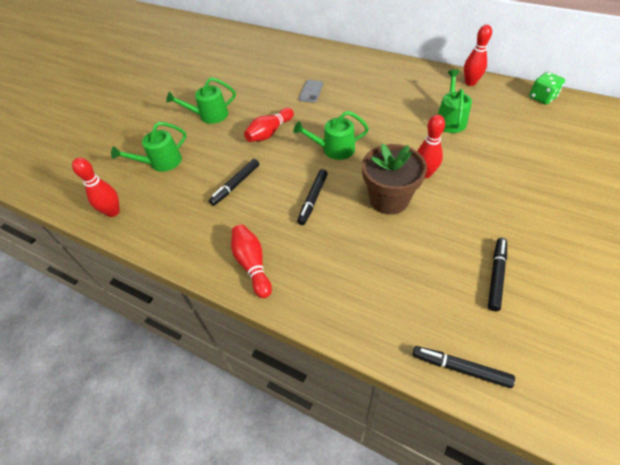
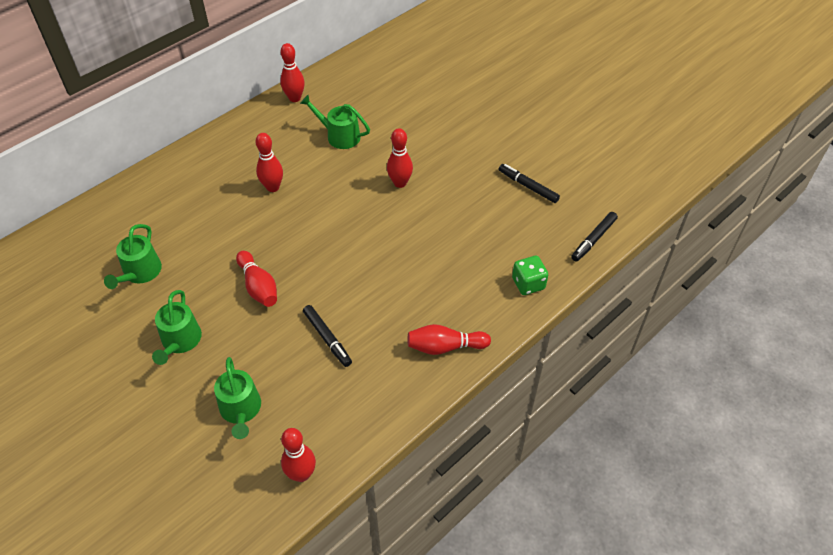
camera: 75 degrees left, 0 degrees up
(311, 91) = (209, 227): grey phone -> none
(313, 199) = (386, 276): black marker -> none
(334, 149) = (324, 237): green watering can -> green watering can (140, 273)
(367, 105) = (272, 187): none -> red bowling pin
(389, 199) = (417, 220): brown flower pot -> none
(542, 98) = (351, 65): green dice -> green dice (528, 284)

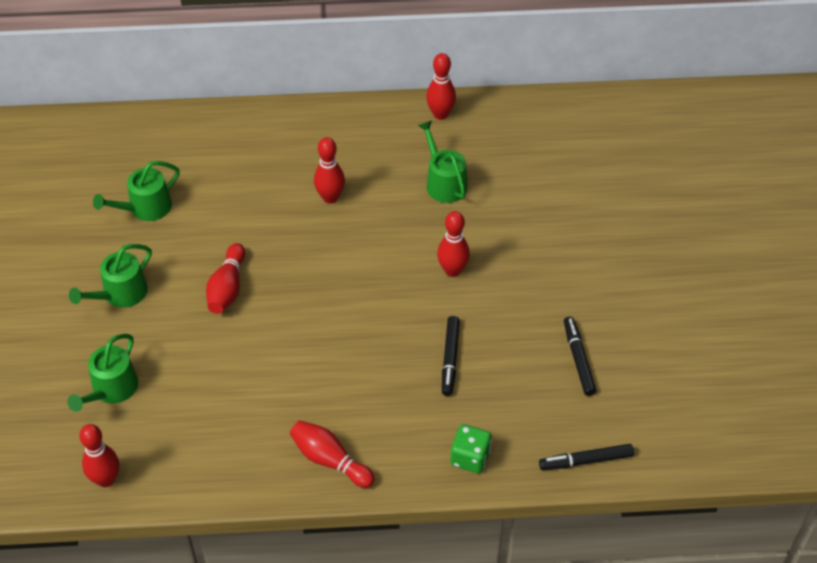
camera: 40 degrees right, 0 degrees up
(327, 338) = (238, 377): black marker -> black marker (450, 359)

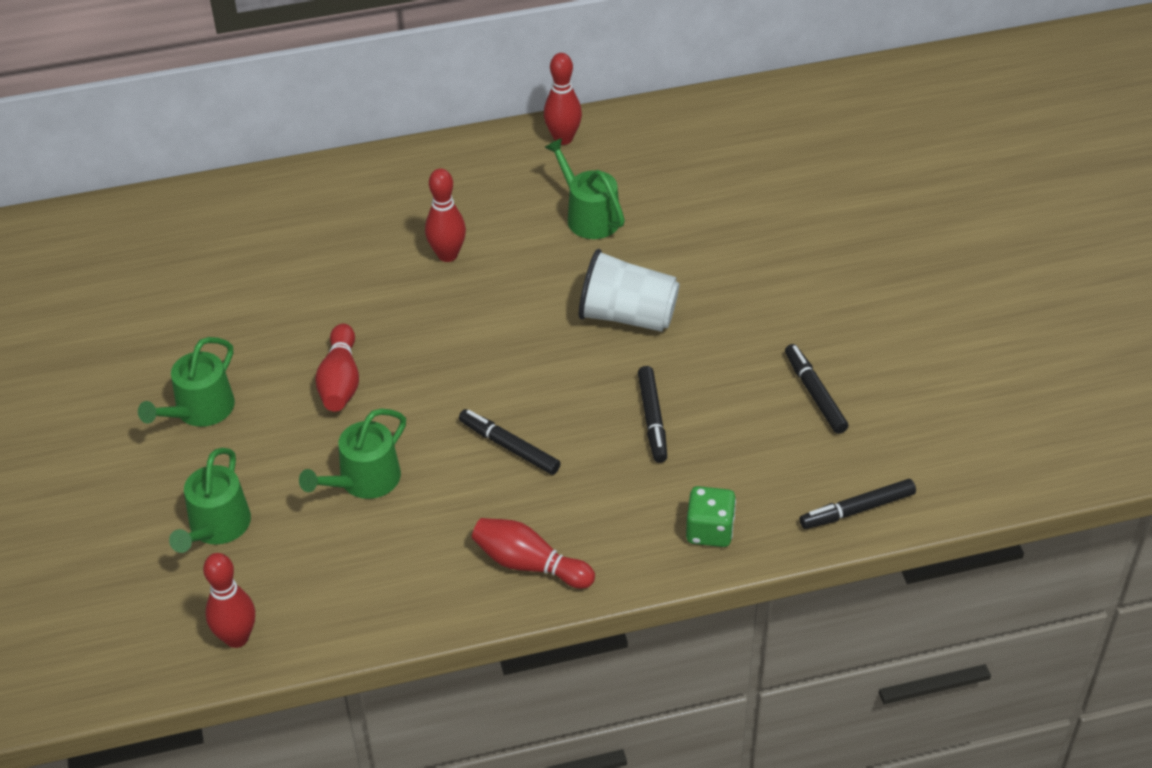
camera: 10 degrees left, 5 degrees down
(145, 208) = (207, 303): green watering can -> green watering can (364, 480)
(338, 363) = (509, 447): none -> black marker
(452, 270) = (627, 316): red bowling pin -> white cup

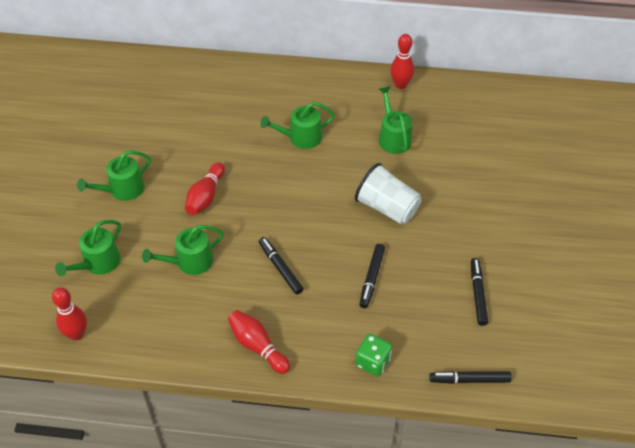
camera: 20 degrees right, 5 degrees up
(447, 255) = (301, 137): red bowling pin -> green watering can

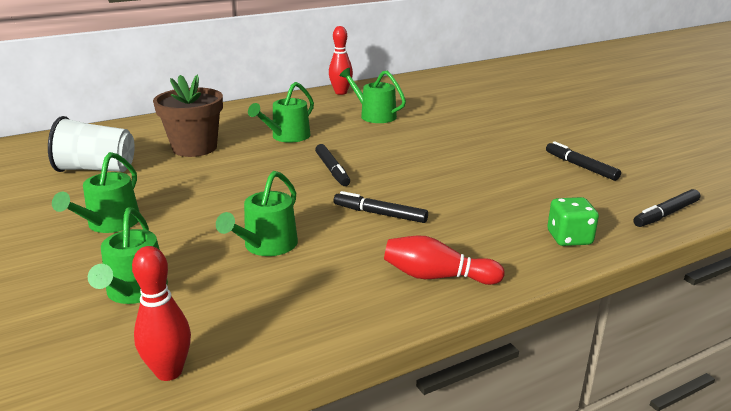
camera: 35 degrees left, 25 degrees down
(205, 196) = (228, 197): red bowling pin -> none
(227, 121) = (194, 148): none -> brown flower pot
(372, 278) = (479, 189): black marker -> black marker (332, 170)
(387, 207) = (427, 148): white cup -> white cup (96, 169)

